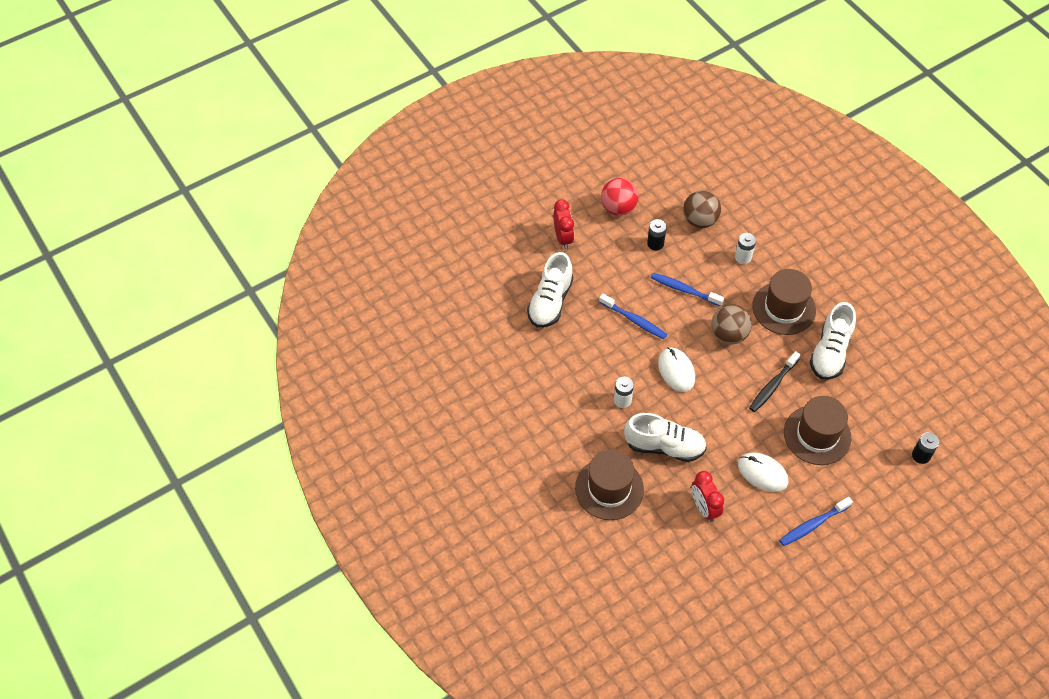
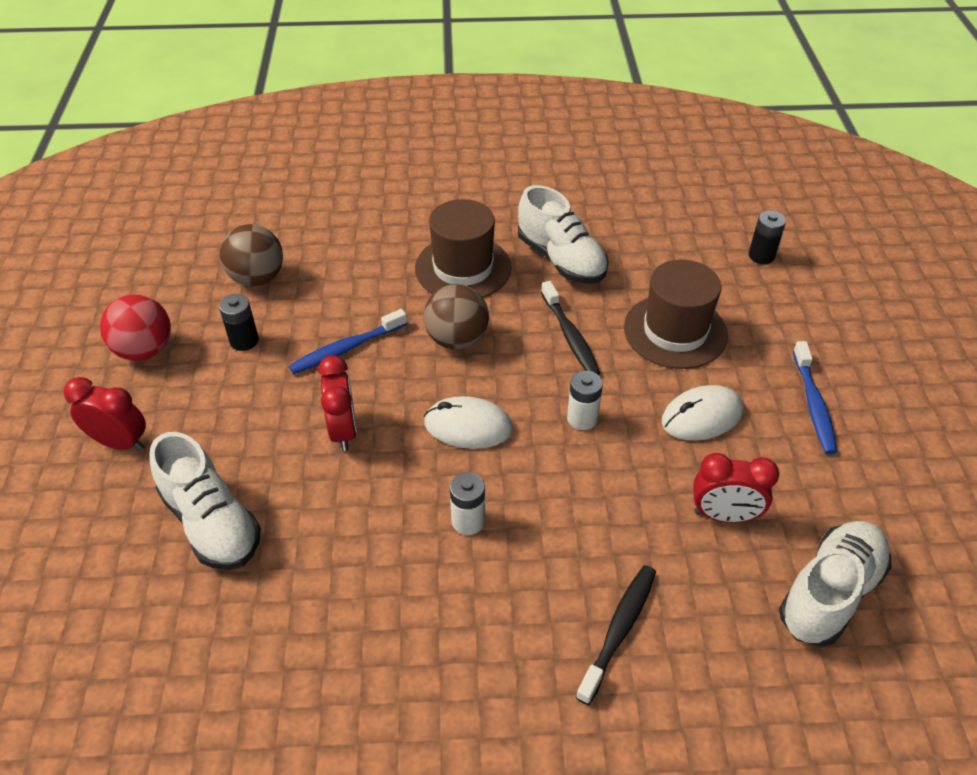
camera: 60 degrees left, 10 degrees down
(609, 488) = (619, 630): brown hat -> black toothbrush
(634, 320) = (343, 431): blue toothbrush -> red clock
(664, 446) = (587, 509): white shoe -> white shoe (829, 593)
(743, 257) = (354, 266): white battery -> white battery (582, 418)

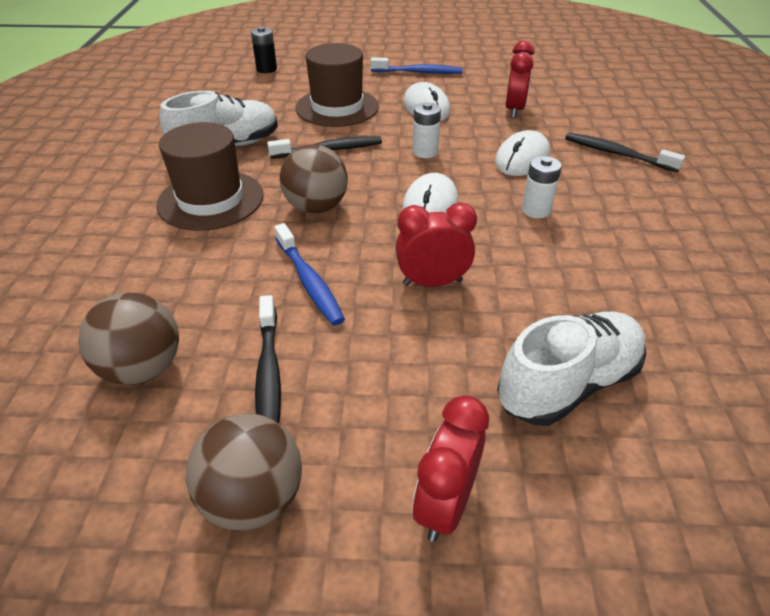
camera: 85 degrees left, 5 degrees down
(145, 350) = (253, 498): red ball -> brown ball
(244, 341) = (269, 374): black battery -> black toothbrush
(584, 515) = (522, 158): none -> white mouse
(829, 593) = (566, 88): white shoe -> none

